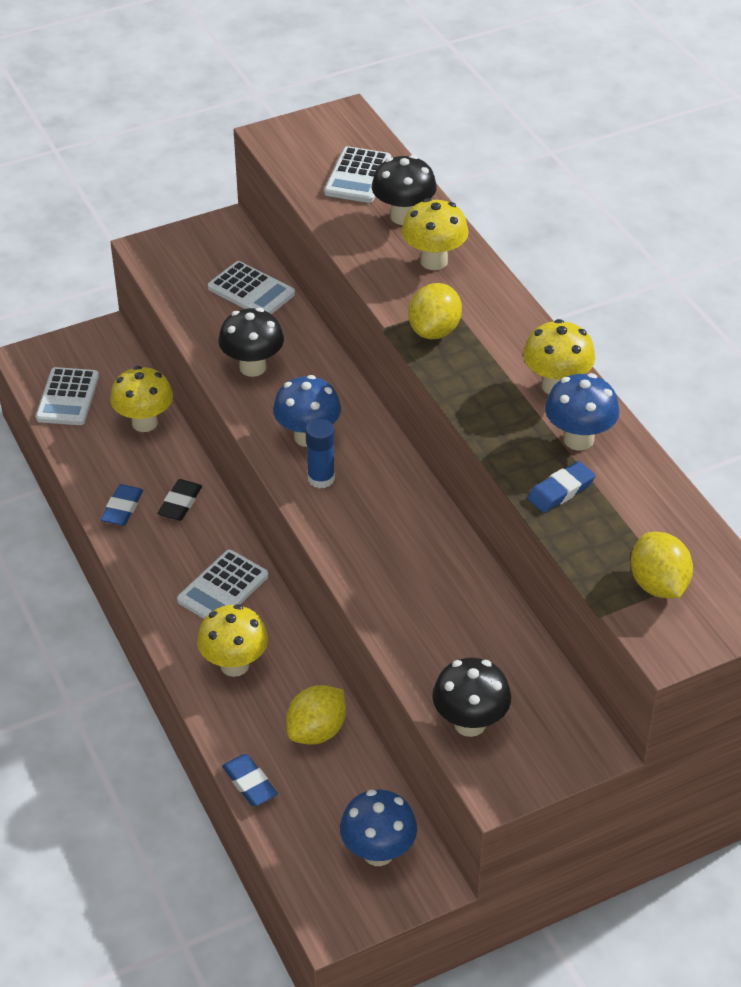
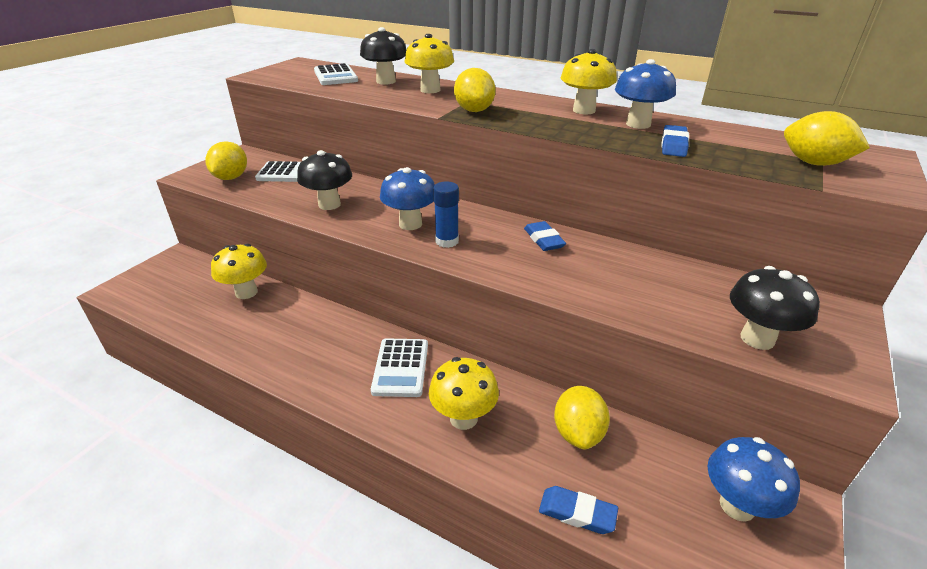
camera: 35 degrees left, 10 degrees down
(68, 397) = (168, 300): white calculator -> none
(122, 508) = (269, 351): blue eraser -> blue eraser (543, 240)
(180, 503) = (316, 328): black eraser -> none
(185, 271) = (231, 178): none -> yellow lemon

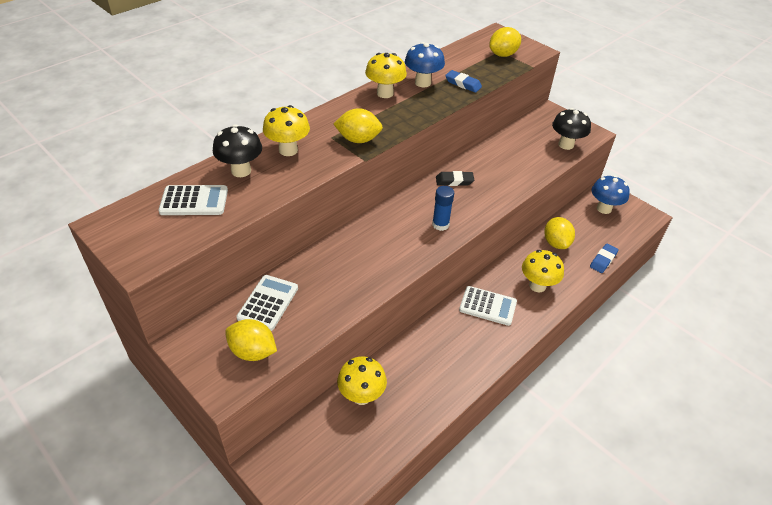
camera: 75 degrees left, 10 degrees up
(329, 204) = (353, 280): black mushroom -> none
(410, 224) = (408, 238): blue mushroom -> none
(543, 240) = (454, 181): blue eraser -> black eraser
(578, 433) = (556, 243): yellow lemon -> yellow lemon turned 60 degrees clockwise

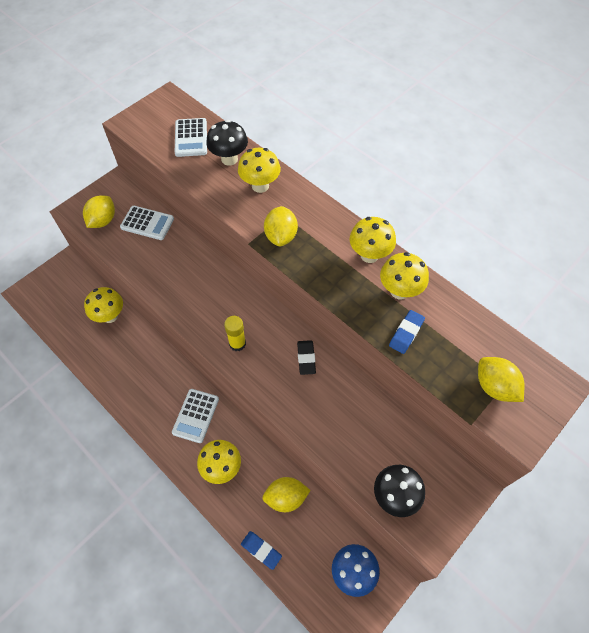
camera: 90 degrees right, 15 degrees up
(422, 83) = (399, 291): blue mushroom -> yellow mushroom
(440, 224) = (237, 343): blue glue stick -> yellow glue stick

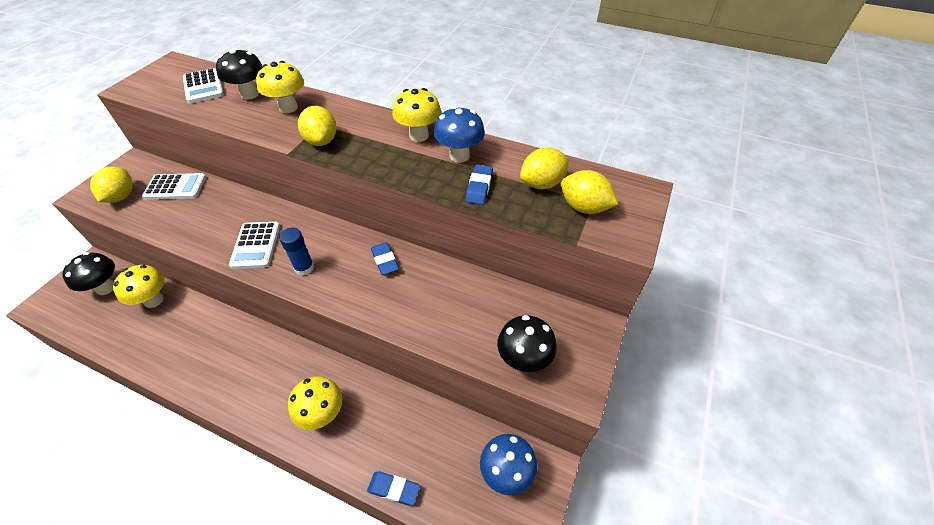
camera: 20 degrees left, 10 degrees down
(75, 291) = (106, 288): none -> black mushroom
(196, 415) = (278, 370): white calculator -> white calculator (256, 245)
(237, 343) = (304, 268): yellow glue stick -> blue glue stick
(286, 497) = (406, 420): yellow lemon -> yellow lemon (542, 183)
(306, 358) = (385, 261): black eraser -> blue eraser
(399, 291) = (459, 156): yellow mushroom -> blue mushroom

